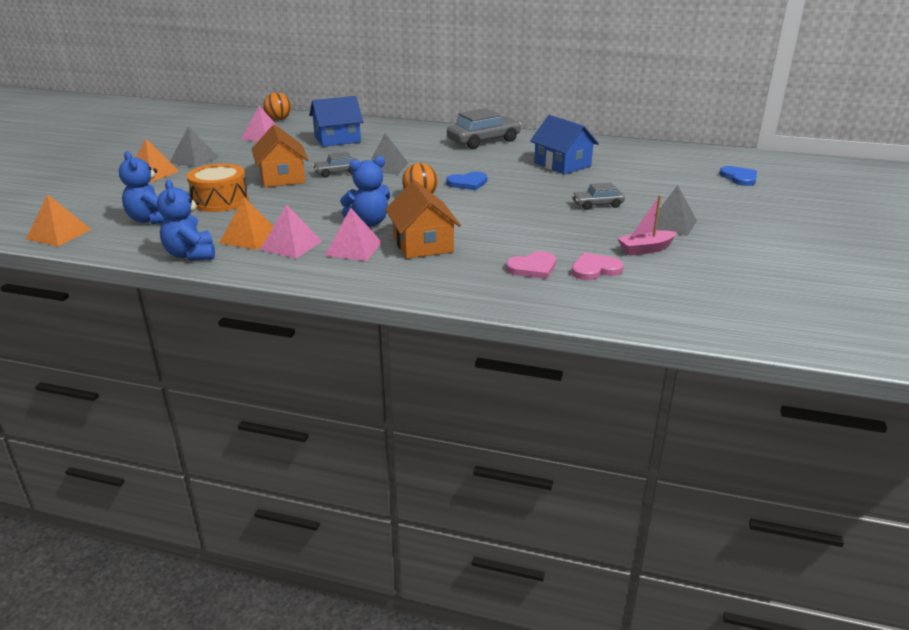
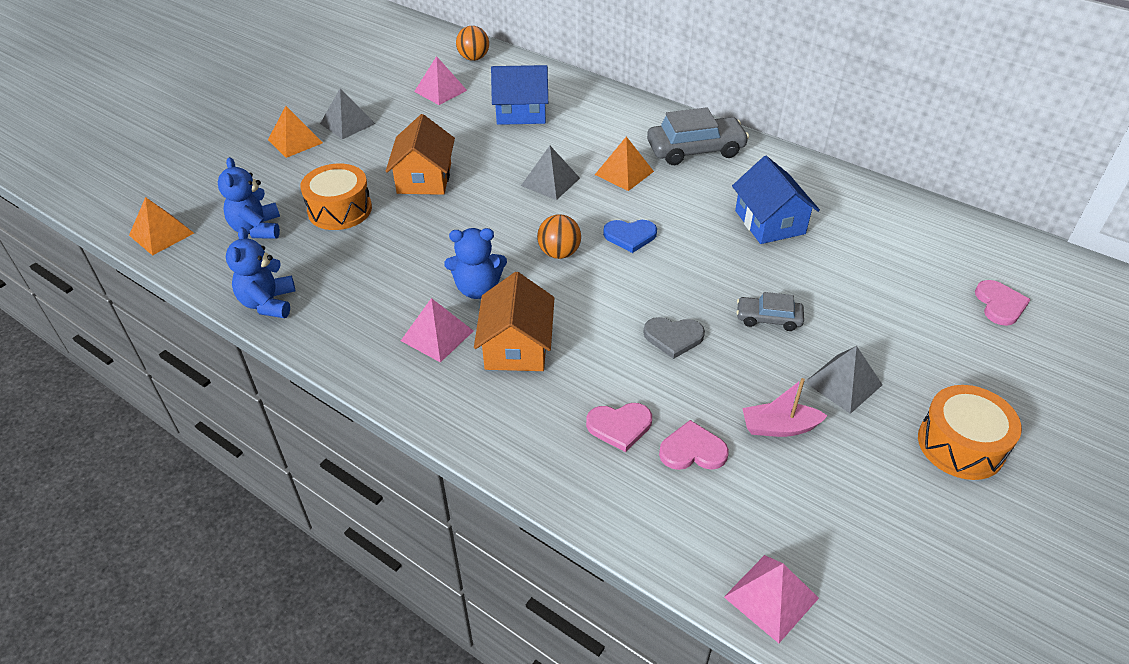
camera: 20 degrees right, 15 degrees up
(250, 237) = (339, 286): orange pyramid -> orange pyramid (624, 173)
(291, 245) = (375, 312): pink pyramid -> pink pyramid (771, 597)
(337, 172) = (489, 181): grey car -> none
(538, 222) = (673, 337): none -> grey heart
(739, 178) = (1000, 304): blue heart -> pink heart
(767, 237) = (960, 445): none -> orange drum

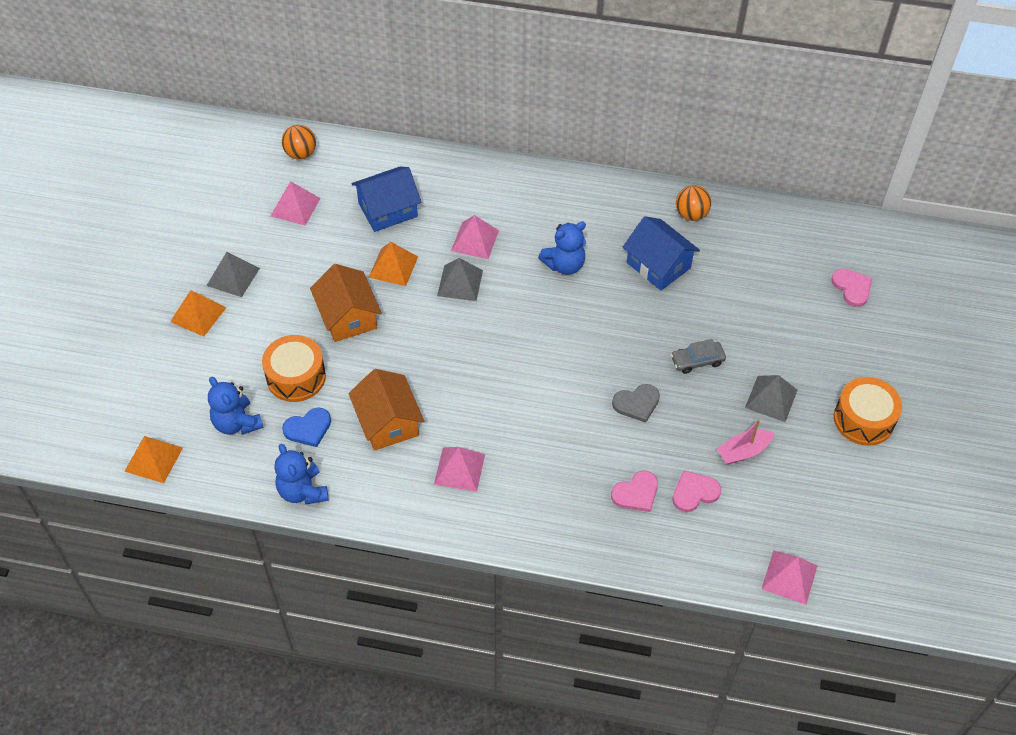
camera: 25 degrees left, 10 degrees up
(477, 289) = (464, 414): blue teddy bear -> blue teddy bear (564, 265)
(516, 346) = (526, 455): orange house -> orange house (388, 422)
(559, 253) = (509, 356): orange ball -> orange ball (691, 214)
(588, 154) = (475, 240): none -> pink pyramid
(624, 173) = (517, 251): orange pyramid -> orange pyramid (393, 266)
(630, 236) = (556, 318): blue heart -> blue heart (308, 428)
(695, 150) = (564, 205): grey car -> none

